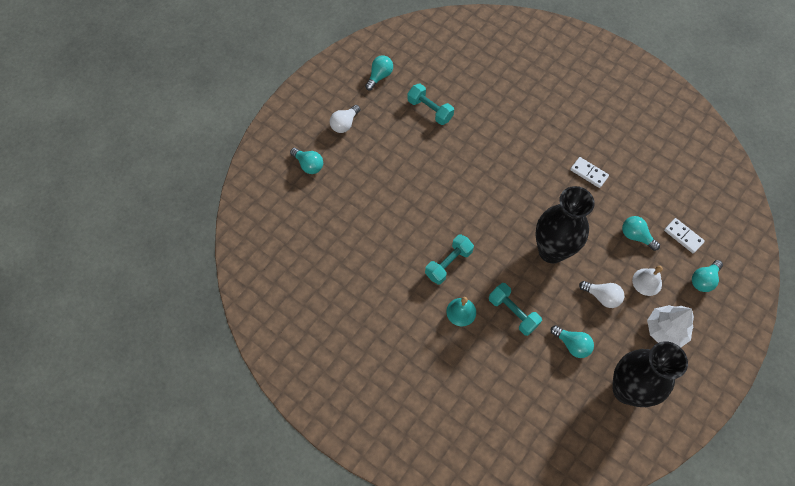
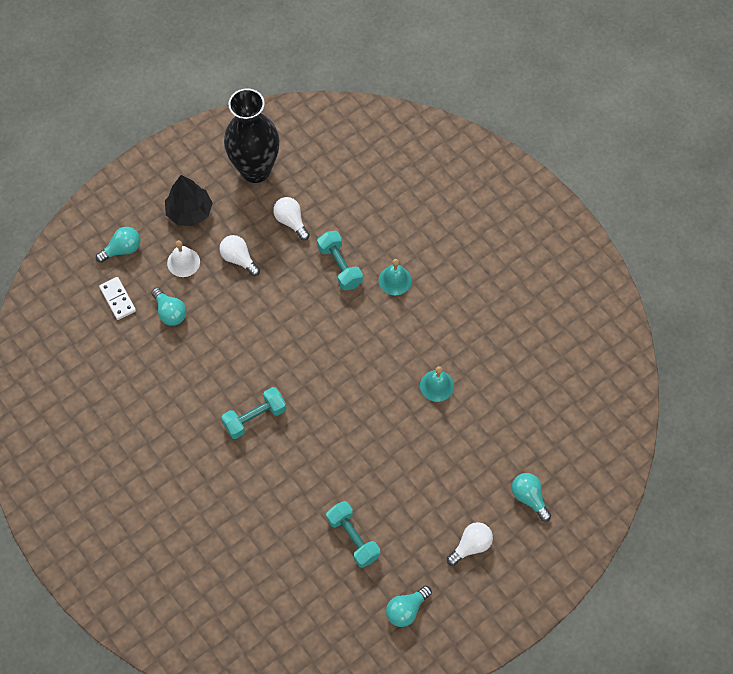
camera: 165 degrees left, 0 degrees up
(399, 230) = (437, 385): none -> turquoise bell
(448, 263) = (392, 334): turquoise dumbbell -> turquoise dumbbell (255, 418)
(551, 251) = (271, 319): black vase -> none
(572, 344) = (291, 221): turquoise light bulb -> white light bulb
(589, 173) = (187, 399): white domino -> none
(665, 330) = (189, 212): white tree -> black tree

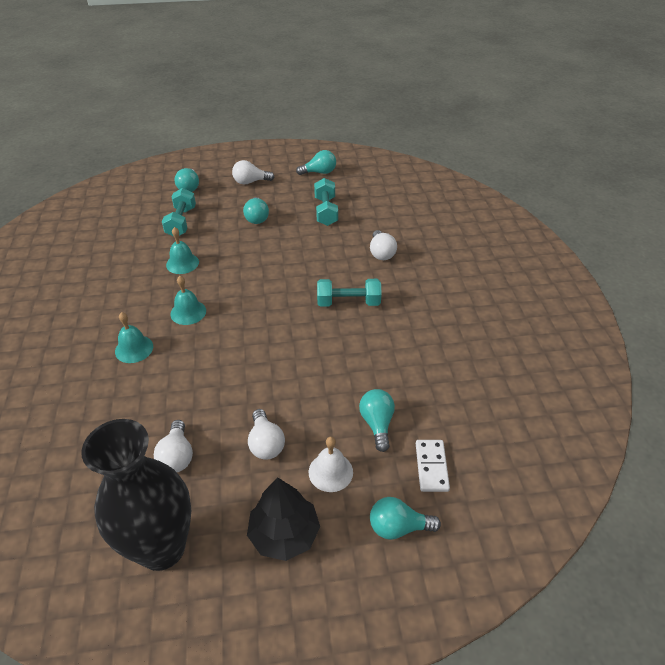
camera: 150 degrees left, 20 degrees down
(259, 501) = (381, 253): none -> white light bulb
(340, 266) = (170, 385): turquoise dumbbell -> turquoise dumbbell (181, 222)
(383, 335) = (188, 312): none -> turquoise bell
(417, 487) = (257, 218): none -> turquoise light bulb

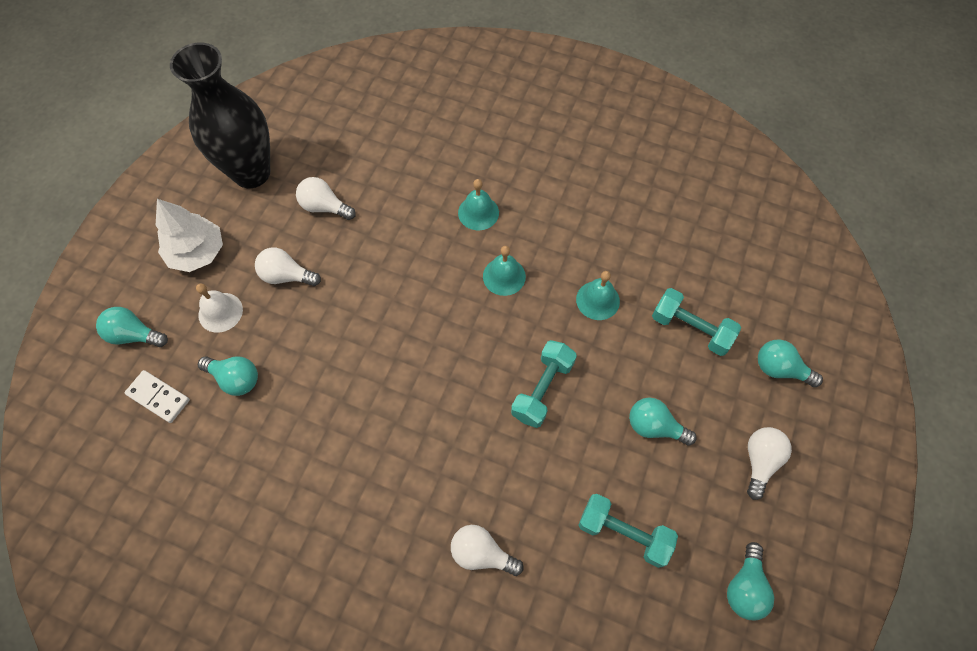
camera: 120 degrees right, 20 degrees up
(284, 534) = (197, 252): black tree -> white tree
(348, 302) = (414, 450): turquoise dumbbell -> turquoise dumbbell (542, 389)
(398, 527) = (134, 335): turquoise light bulb -> turquoise light bulb turned 105 degrees counterclockwise

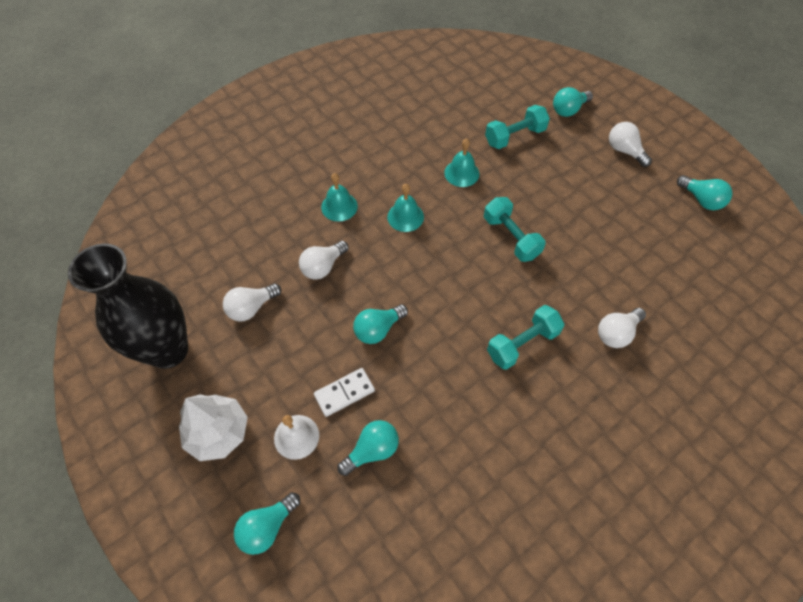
camera: 60 degrees left, 5 degrees down
(158, 397) = (349, 528): white domino -> white domino (344, 393)
(286, 276) = (298, 366): white light bulb -> white light bulb (323, 267)
(623, 533) = (639, 243): turquoise dumbbell -> turquoise dumbbell (522, 344)
(654, 426) = (573, 190): turquoise light bulb -> turquoise light bulb (378, 329)

